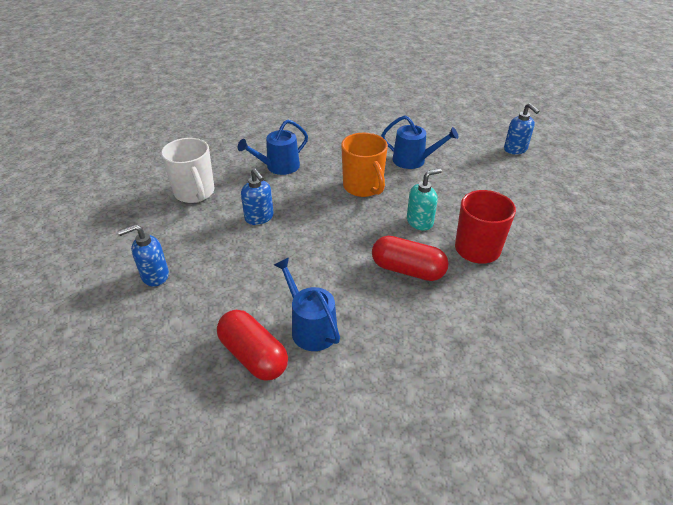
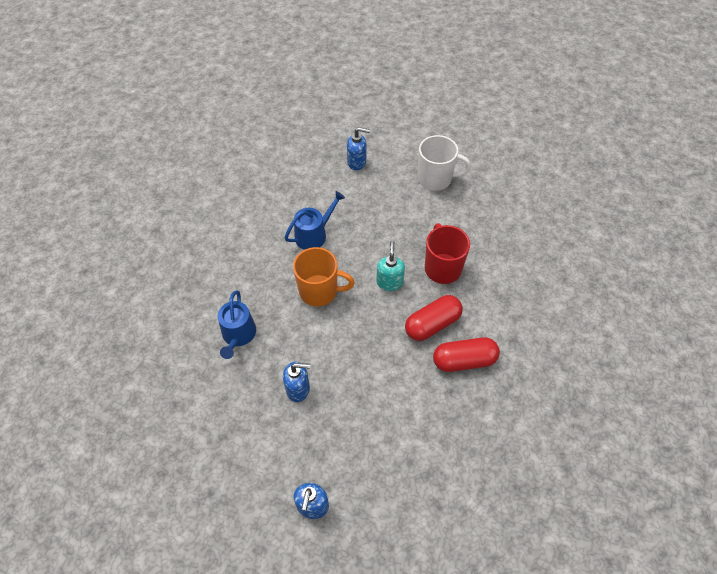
camera: 55 degrees left, 15 degrees up
(195, 193) = (220, 423): white mug -> white mug (435, 179)
(253, 355) = (447, 471): red capsule -> red capsule (464, 360)
(310, 327) = (445, 420): blue watering can -> none

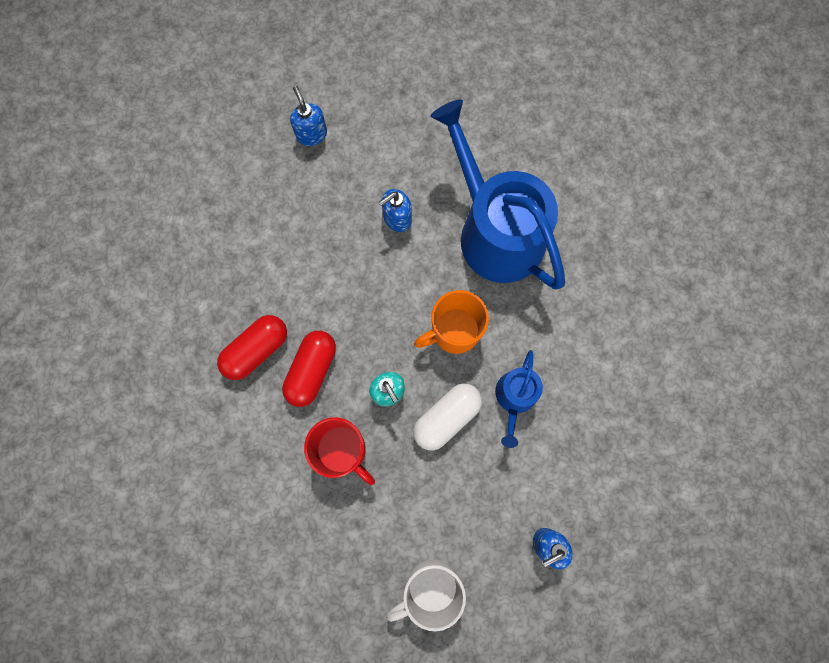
camera: 145 degrees right, 20 degrees up
(238, 335) = (495, 231): blue watering can -> blue watering can, size x2.11
(363, 248) = (446, 418): none -> white capsule

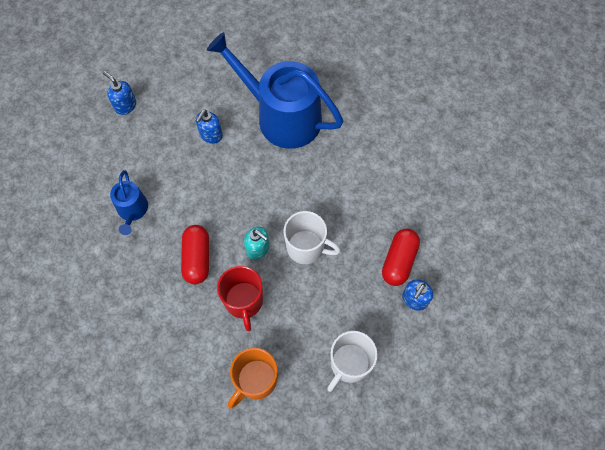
camera: 25 degrees left, 10 degrees down
(256, 350) = (150, 262): red capsule -> red capsule (399, 261)
(342, 451) = (244, 302): red mug -> red mug turned 60 degrees clockwise
(446, 418) = (306, 248): white capsule -> white mug
(454, 331) = (284, 190): orange mug -> orange mug (255, 380)
(514, 398) = (346, 215): blue watering can -> blue watering can (132, 210)

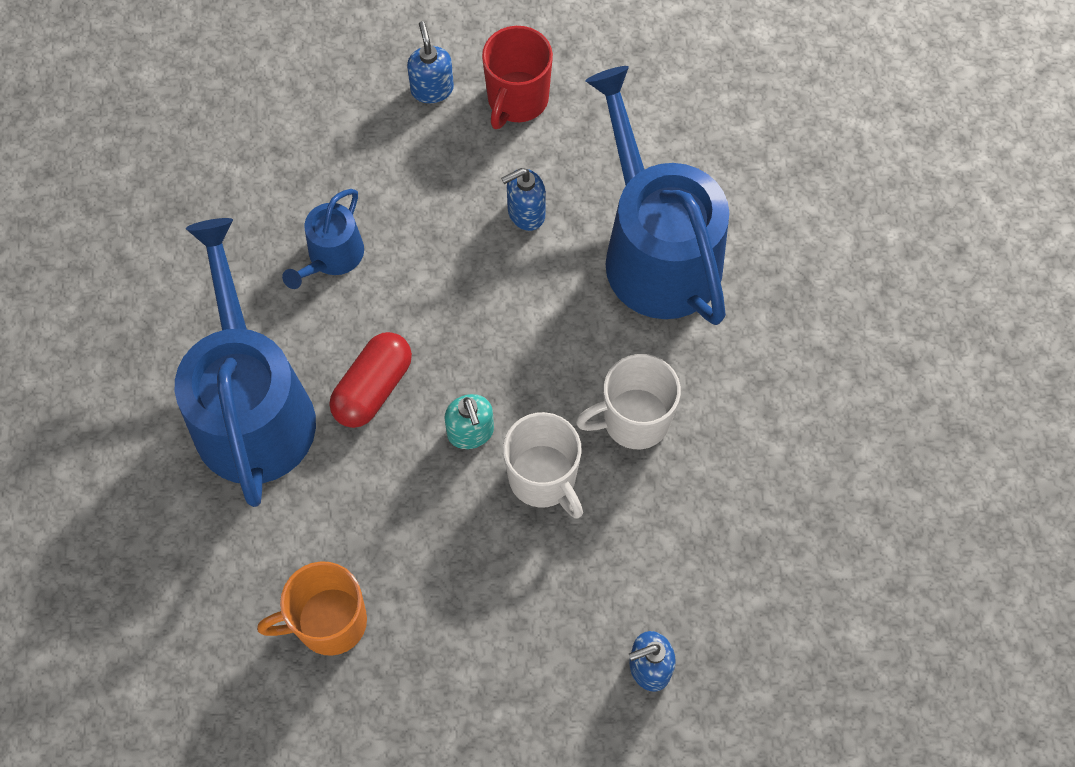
camera: 35 degrees right, 0 degrees up
(144, 306) = (252, 408): none -> blue watering can
(244, 302) = (394, 497): red mug -> red mug (517, 100)
(349, 364) = (479, 693): white mug -> white mug (634, 420)
(399, 261) = (670, 593): red capsule -> none

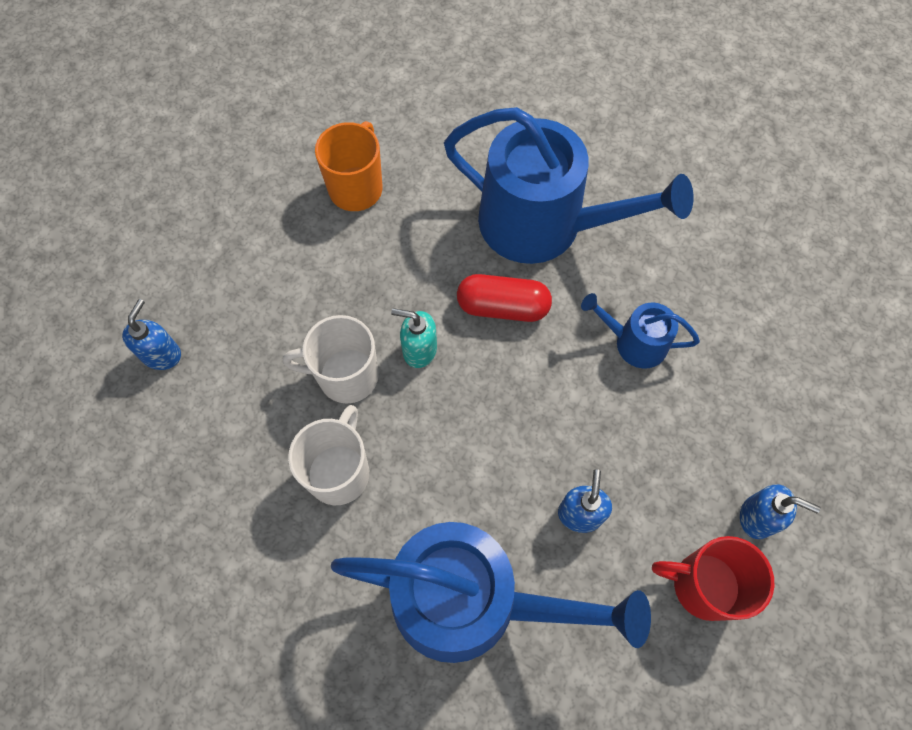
camera: 125 degrees right, 0 degrees up
(332, 257) = (634, 342): blue watering can -> blue watering can turned 45 degrees counterclockwise
(373, 388) = (502, 307): red capsule -> red capsule turned 60 degrees counterclockwise
(517, 100) = (703, 585): red mug -> red mug turned 45 degrees counterclockwise

